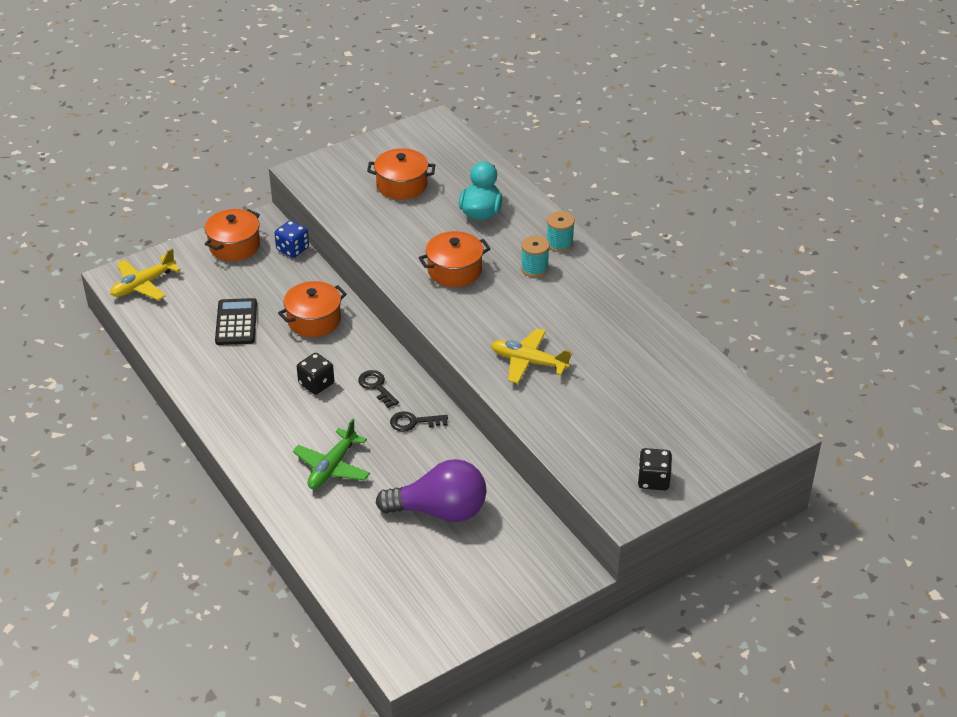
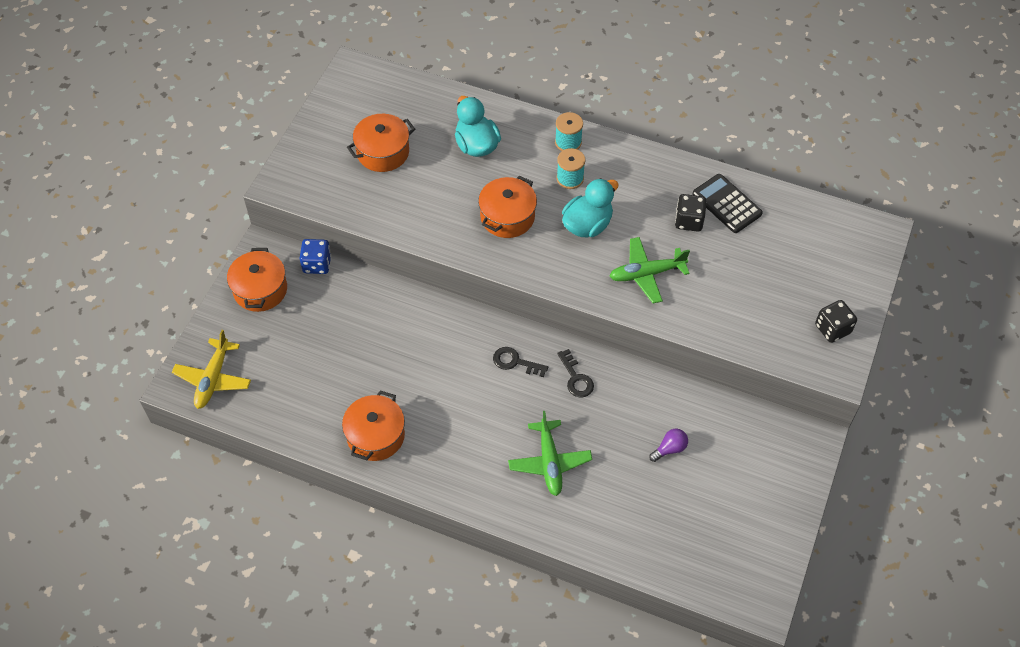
camera: 35 degrees left, 15 degrees up
(236, 322) = (336, 369): black calculator -> black calculator (726, 204)
(314, 320) = (403, 327): orange pot -> orange pot (375, 436)
(316, 384) = (463, 389): black dice -> black dice (689, 221)
(414, 422) = (576, 378): black key -> black key turned 75 degrees counterclockwise
(440, 511) = (669, 449): purple light bulb -> purple light bulb, size x0.41
(515, 306) = (587, 225): none -> turquoise duck
(528, 362) = (646, 274): yellow plane -> green plane

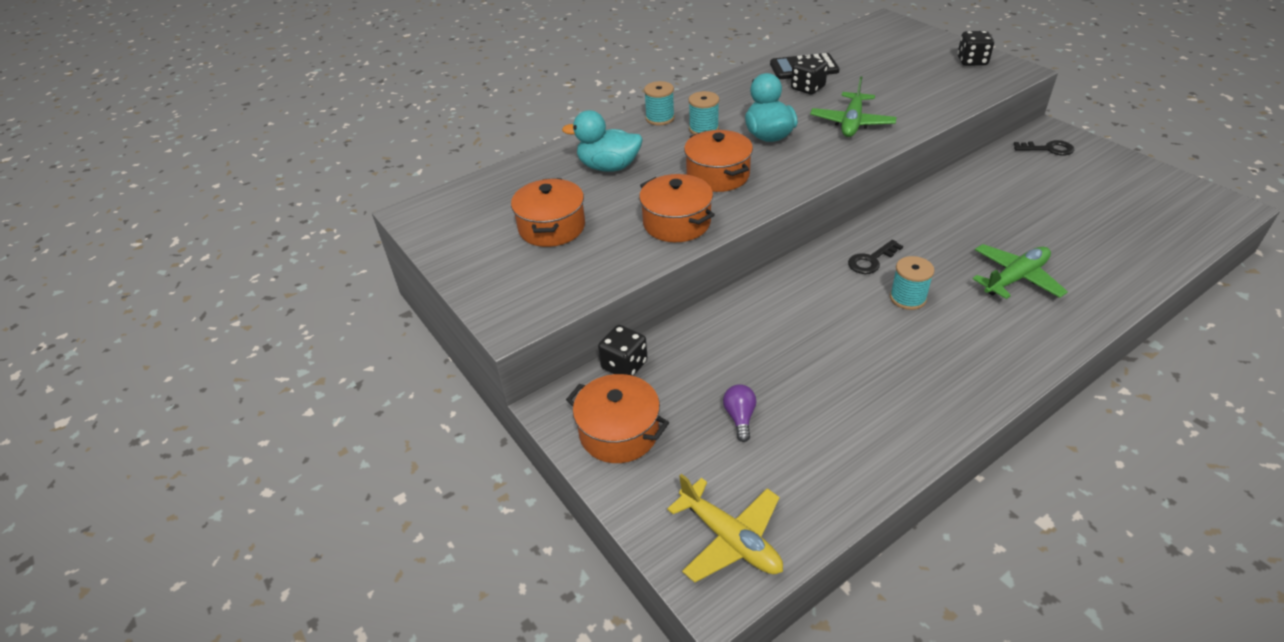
camera: 55 degrees left, 15 degrees down
(317, 264) = (624, 365): blue dice -> black dice
(375, 436) = (916, 400): orange pot -> orange pot (676, 223)
(482, 399) = (907, 298): none -> turquoise spool
(549, 462) = (1015, 278): green plane -> green plane turned 60 degrees counterclockwise
(576, 378) = (915, 229): black key -> black key (1048, 149)
(669, 449) = (1029, 202): purple light bulb -> purple light bulb (740, 417)

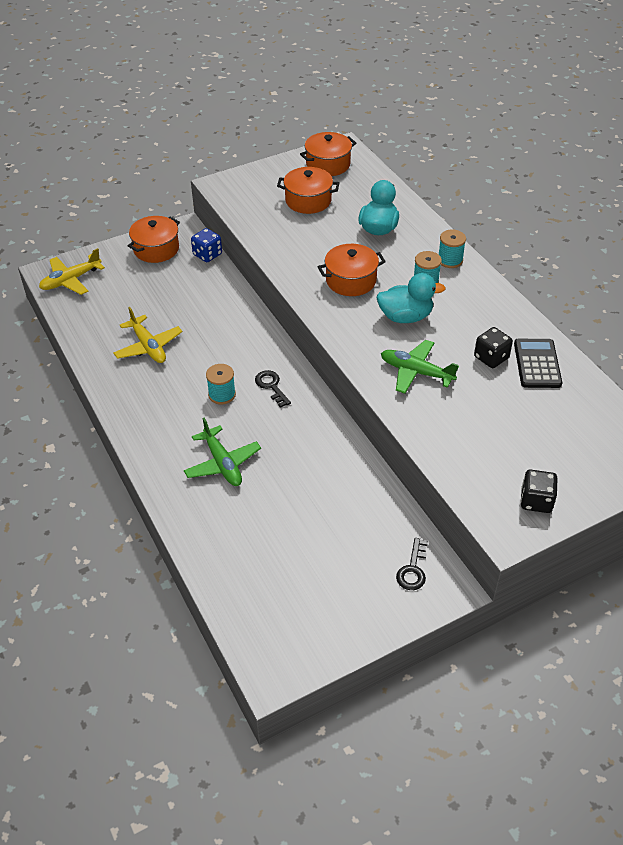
camera: 95 degrees right, 5 degrees up
(624, 365) = (207, 254): black dice -> blue dice
(676, 223) = (294, 254): orange pot -> orange pot (328, 164)
(740, 417) = (146, 295): purple light bulb -> none
(854, 388) = (148, 346): none -> yellow plane

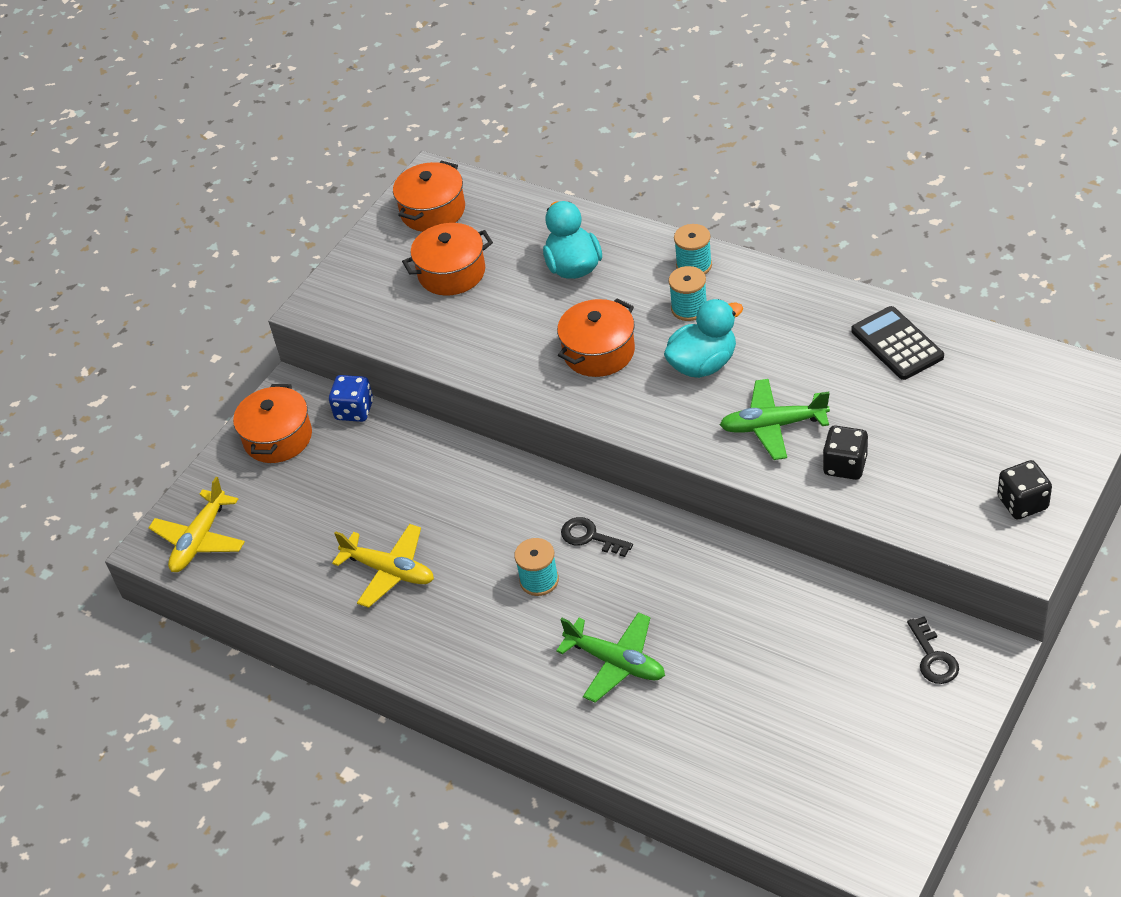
camera: 25 degrees left, 0 degrees up
(491, 358) = (841, 363): black dice -> black dice (845, 465)

